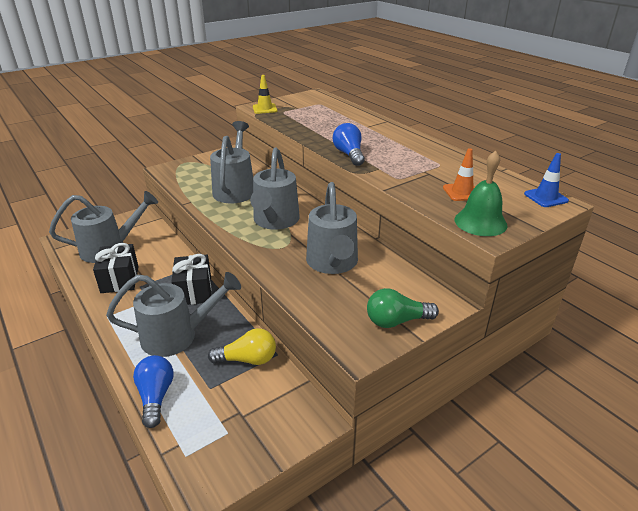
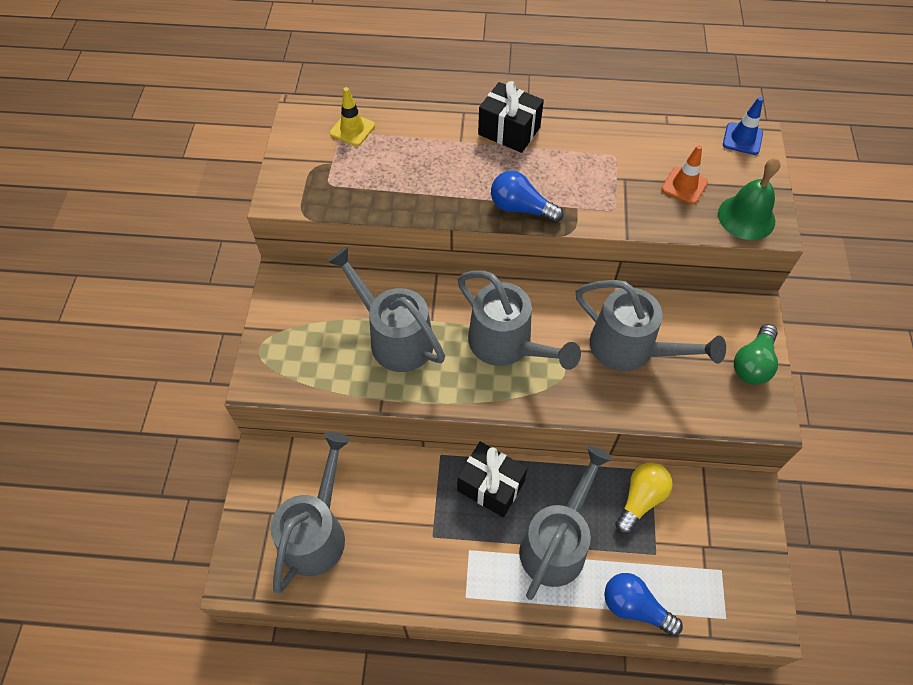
camera: 50 degrees left, 25 degrees up
(120, 279) = (401, 551): black gift -> black gift (509, 131)
(265, 109) = (297, 195): yellow traffic cone -> yellow traffic cone (352, 129)

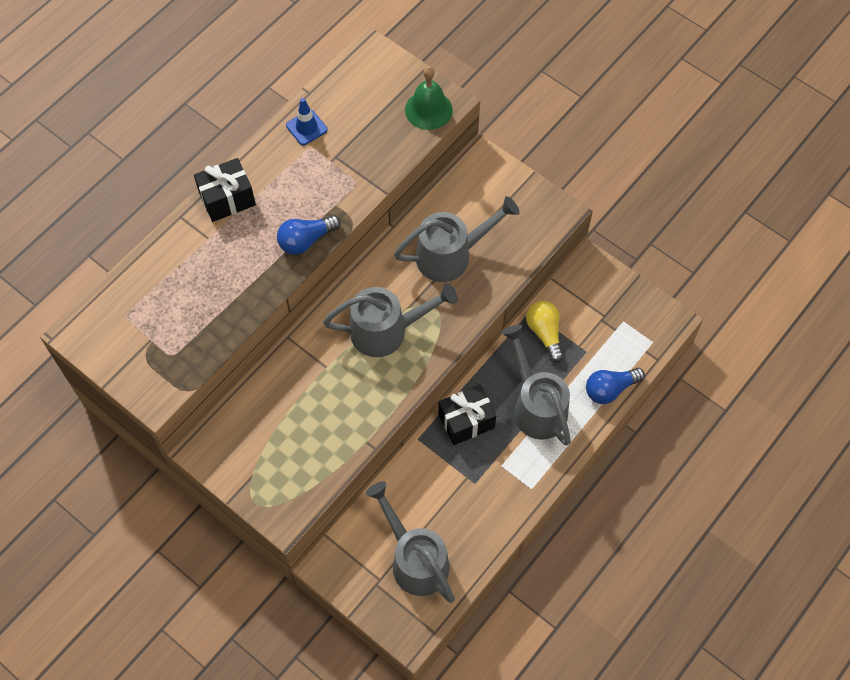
camera: 55 degrees left, 5 degrees up
(352, 129) = (129, 306): yellow traffic cone -> none
(394, 337) = (321, 401): grey watering can -> none
(684, 186) = (372, 125): orange traffic cone -> none
(742, 139) = (363, 59): blue traffic cone -> blue traffic cone (306, 127)
(753, 363) = (518, 191): green light bulb -> none

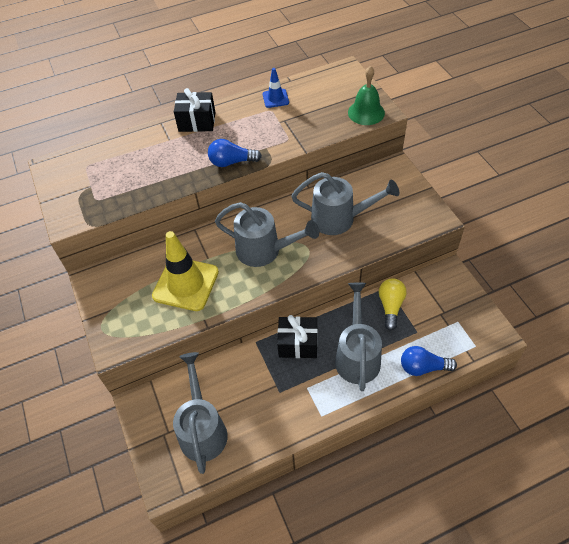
camera: 30 degrees right, 10 degrees down
(320, 409) = (186, 284): none -> yellow traffic cone

